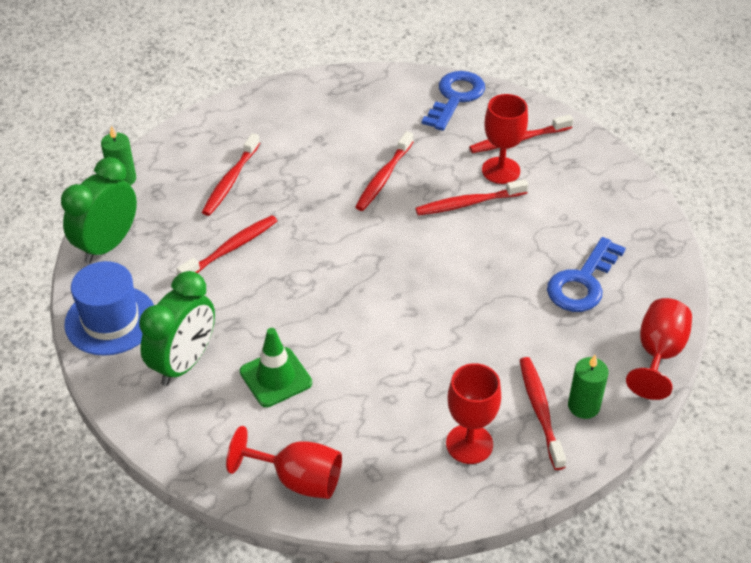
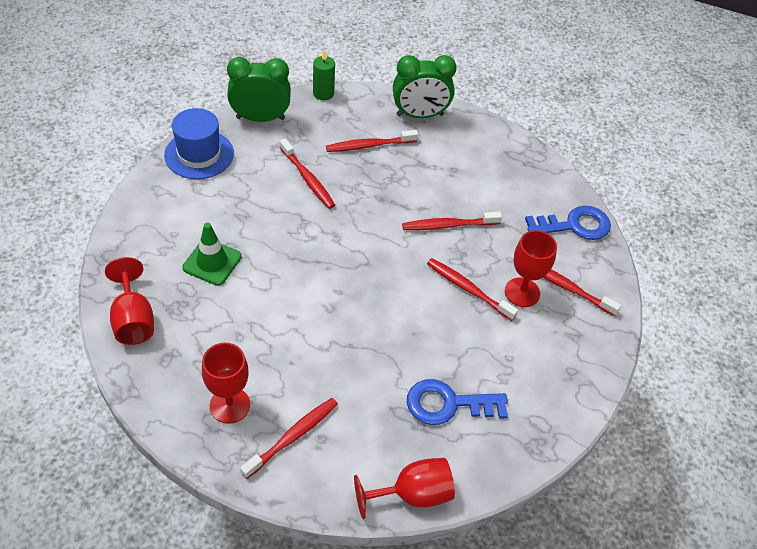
camera: 50 degrees right, 5 degrees up
(184, 363) = (190, 209): green clock -> green clock (419, 115)
(231, 248) = (307, 179): red toothbrush -> red toothbrush turned 45 degrees clockwise
(583, 406) = (318, 464): green candle -> none

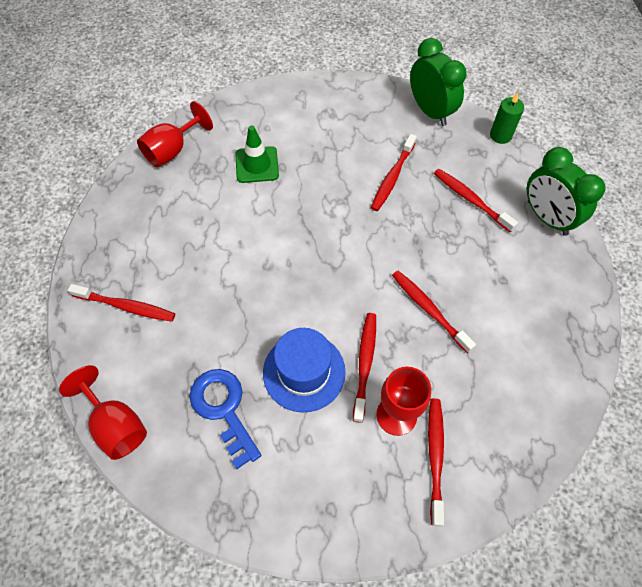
camera: 65 degrees right, 10 degrees up
(199, 154) = (357, 97): blue hat -> blue hat (304, 372)
(230, 405) = (132, 249): red goblet -> none
(574, 225) = (526, 428): blue key -> none

